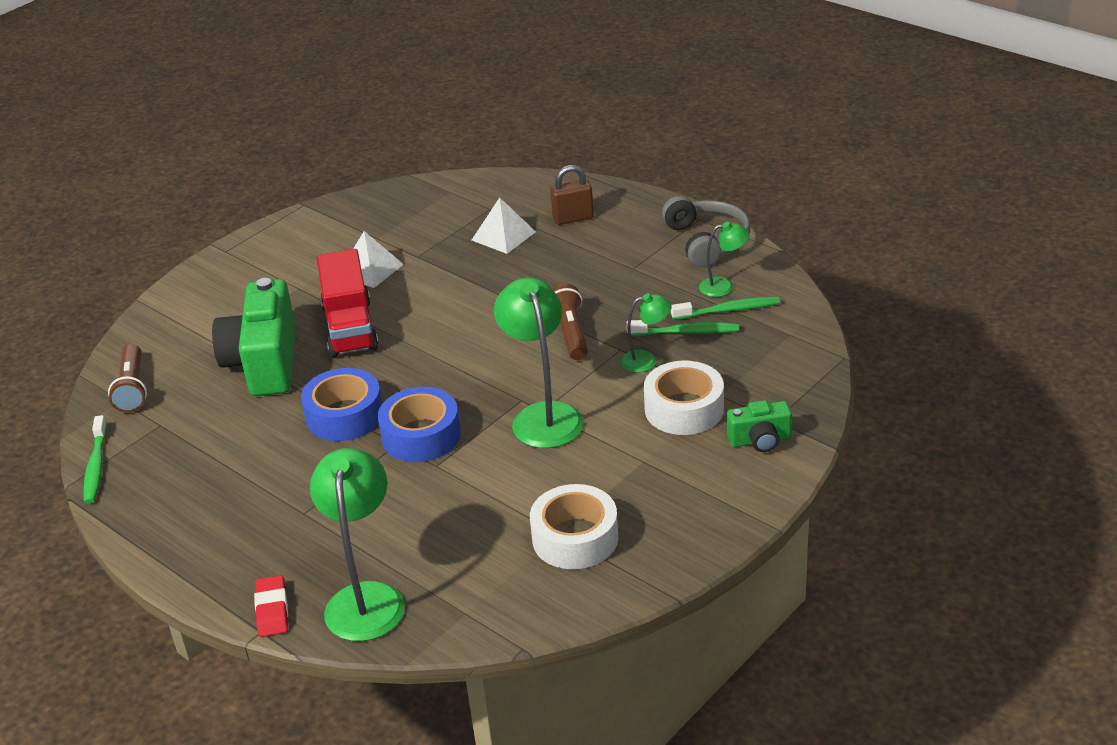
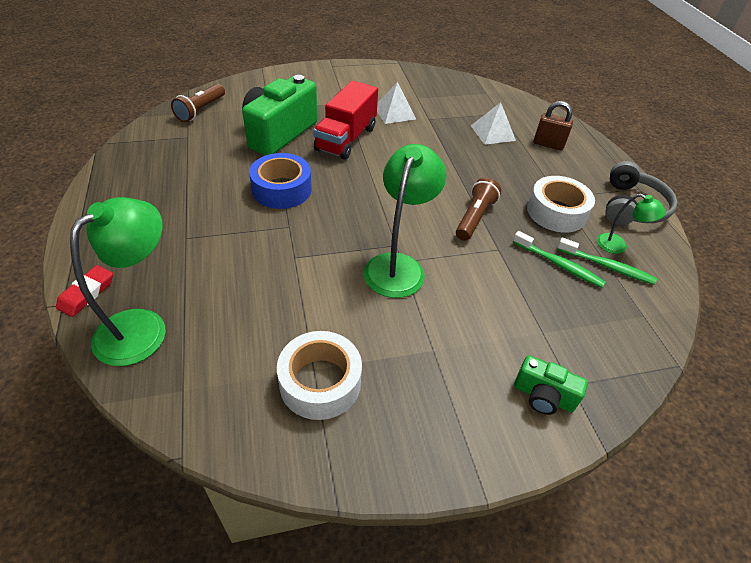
camera: 30 degrees right, 10 degrees up
(96, 466) = (130, 141): green toothbrush -> none
(421, 435) = (308, 230): blue tape -> none
(646, 360) = (510, 268): green lamp -> none
(684, 409) = (504, 326): white tape -> white tape (556, 212)

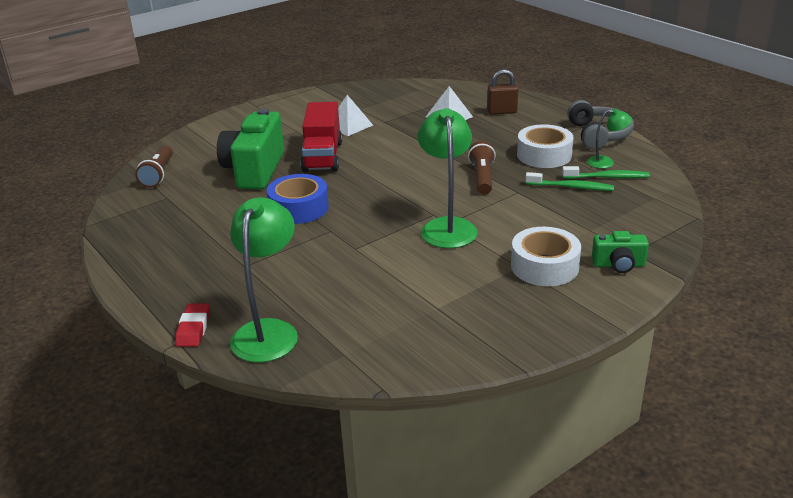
camera: 20 degrees left, 15 degrees down
(320, 382) = (450, 313): white tape -> white tape (544, 266)

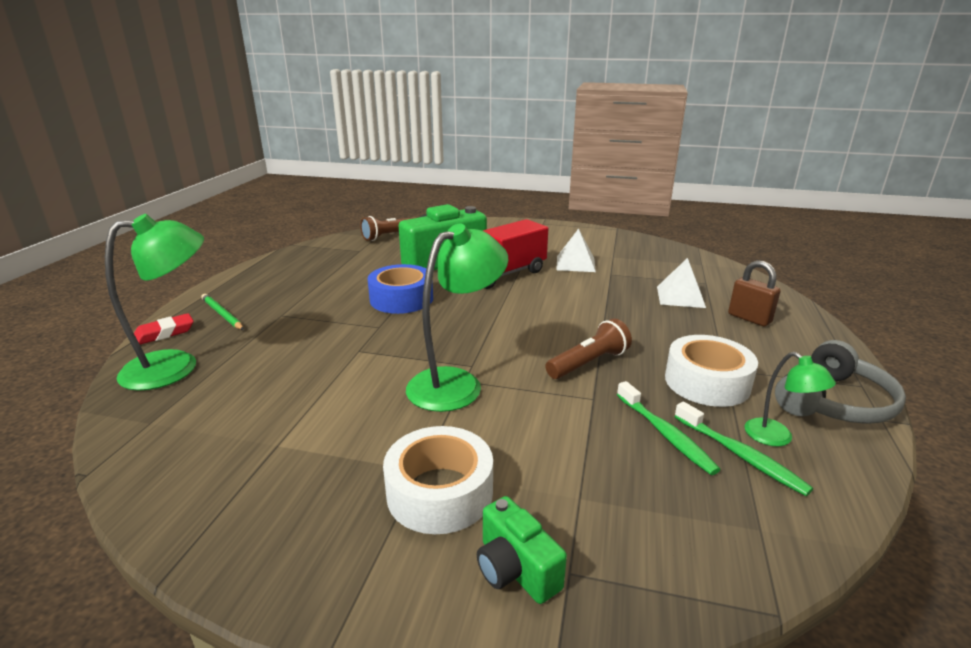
camera: 50 degrees right, 5 degrees down
(198, 293) = (222, 314): none -> green pencil

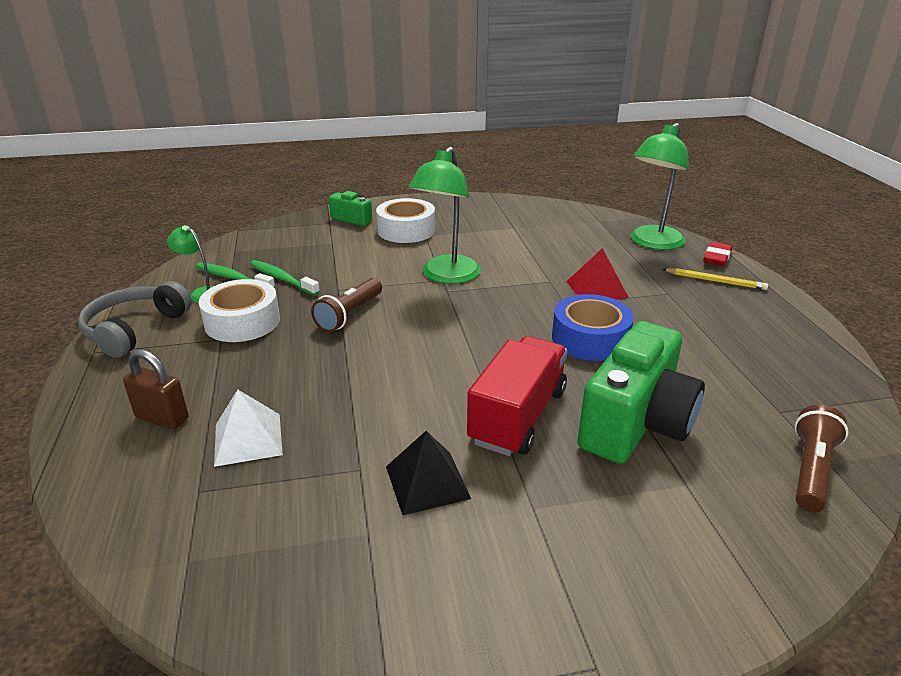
camera: 155 degrees right, 5 degrees up
(222, 314) = (715, 281): green pencil -> yellow pencil
(331, 332) = (596, 289): none -> red pyramid
(575, 263) = (427, 482): white pyramid -> black pyramid

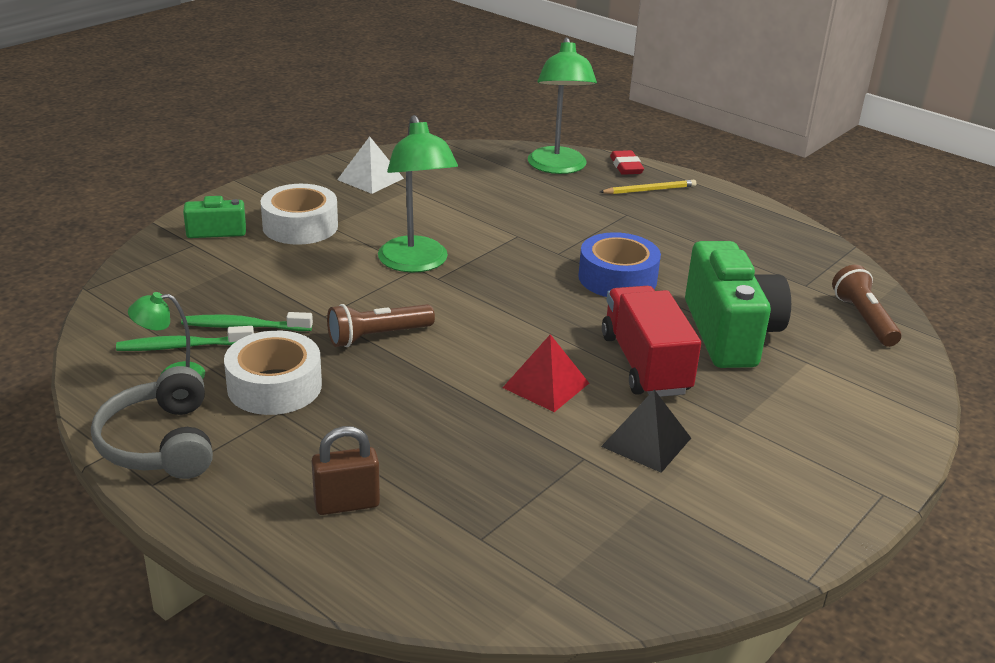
camera: 40 degrees left, 0 degrees up
(248, 439) = (458, 481): white pyramid -> white pyramid (370, 179)
(349, 315) = (377, 336): brown flashlight -> brown flashlight turned 75 degrees clockwise
(596, 289) = (567, 230): red pyramid -> red pyramid (546, 385)

